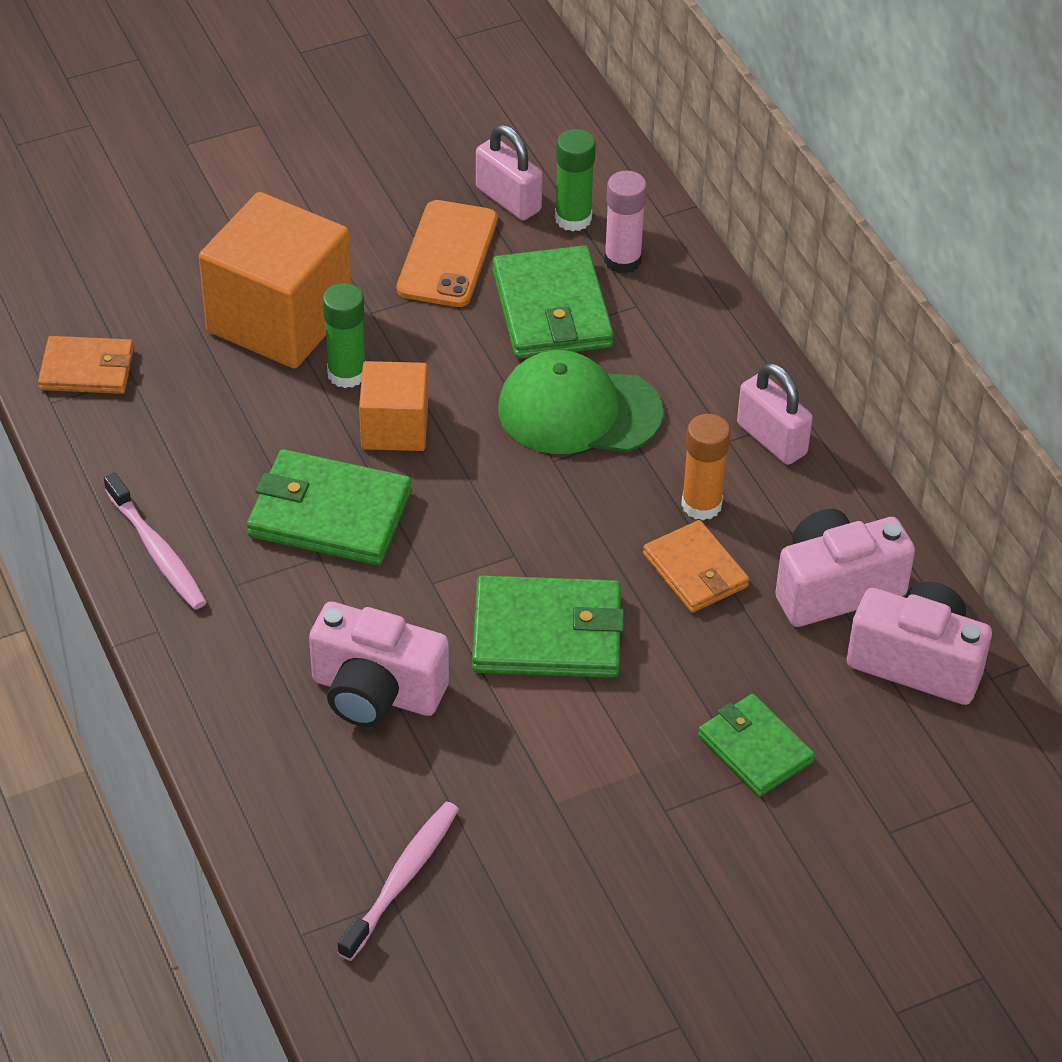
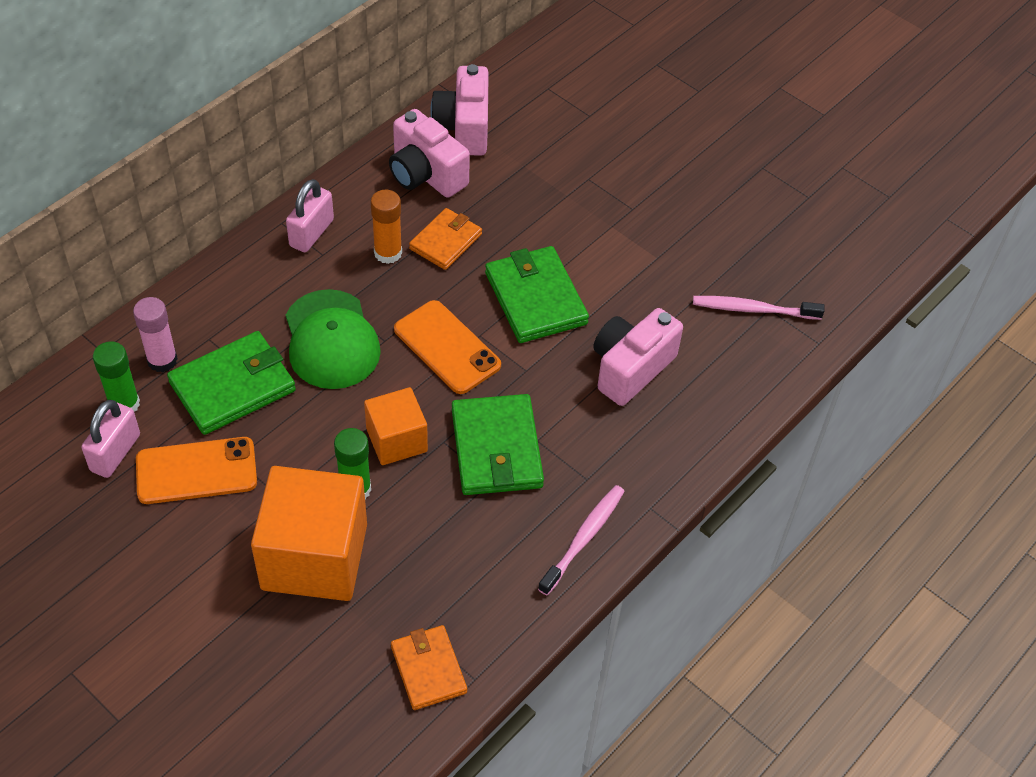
camera: 115 degrees left, 5 degrees up
(376, 692) = (630, 368): pink camera -> pink camera turned 135 degrees counterclockwise
(510, 515) = (447, 347): none -> orange phone
(755, 748) = (566, 181): green wallet -> none

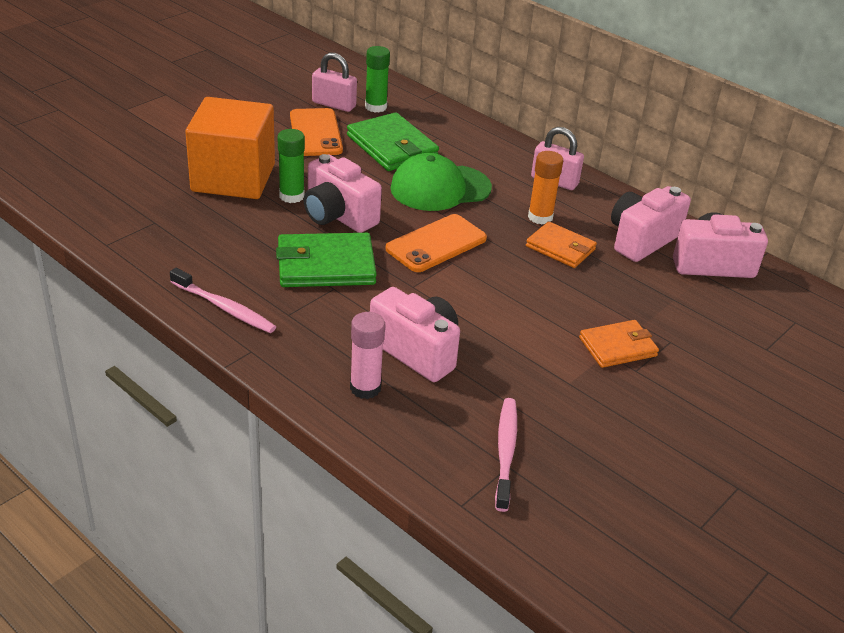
camera: 90 degrees right, 15 degrees down
(162, 360) = (416, 120): pink glue stick -> pink glue stick (365, 388)
(396, 440) = (338, 216): orange cube -> pink camera
(428, 669) = (122, 223): orange wallet -> orange wallet (618, 347)
(535, 298) = (500, 296): green wallet -> none

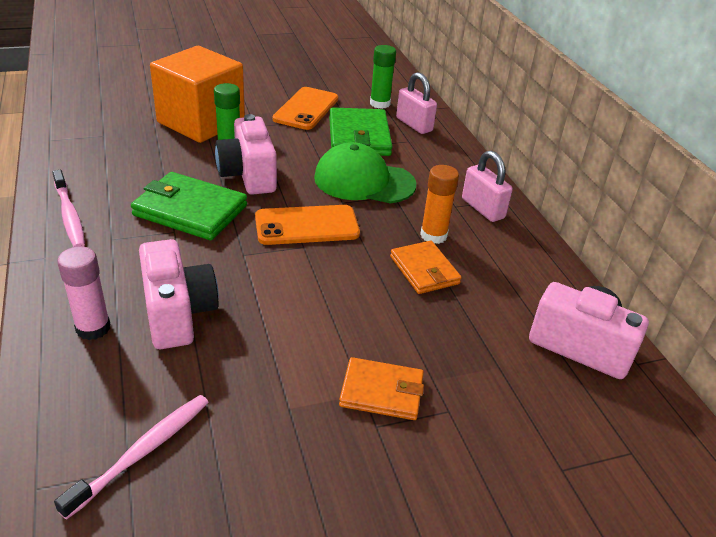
camera: 30 degrees right, 0 degrees up
(334, 104) = (346, 93): pink padlock -> pink padlock (414, 124)
(641, 240) = (521, 292): pink camera -> none

